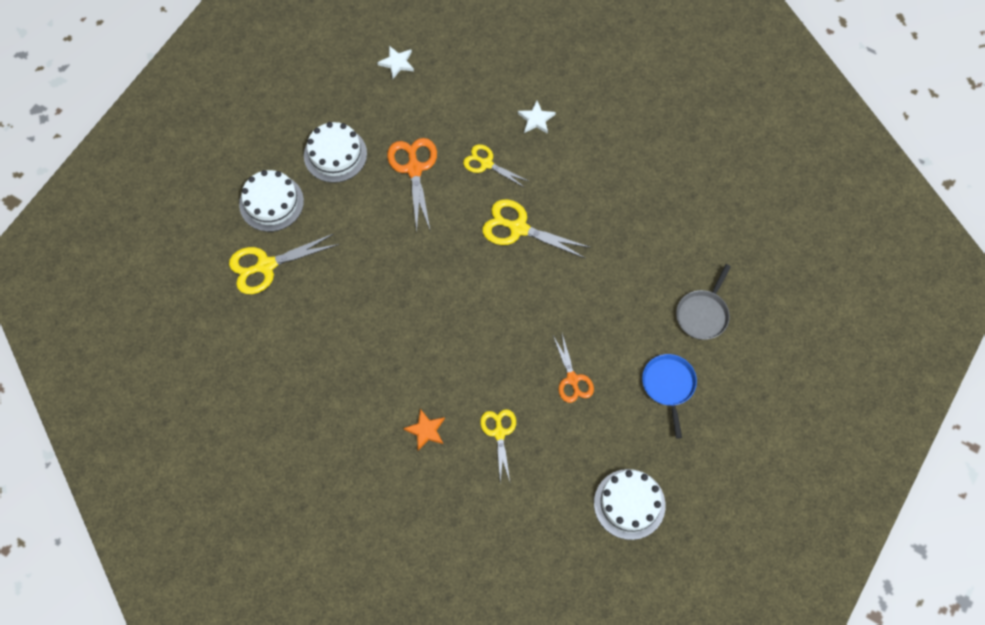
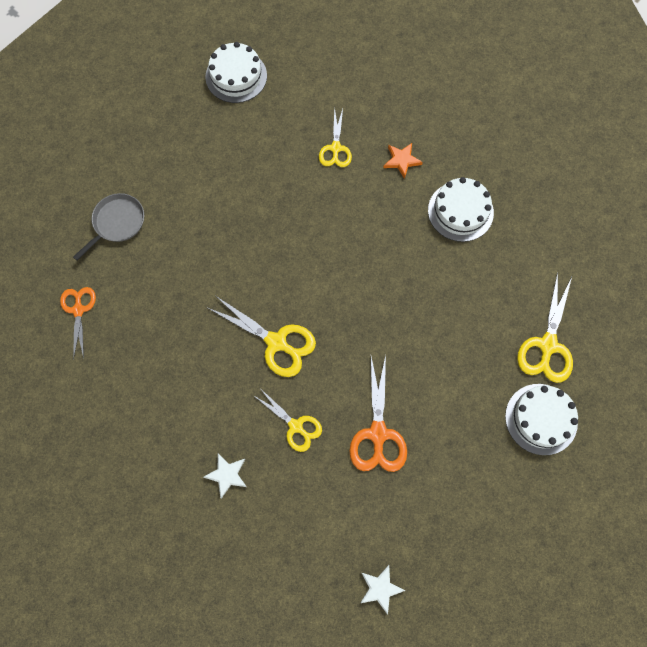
camera: 170 degrees left, 5 degrees up
(266, 266) = (547, 345): yellow scissors -> yellow scissors turned 120 degrees clockwise
(335, 154) = (466, 468): white cake -> white cake (460, 211)
(572, 379) = (258, 183): orange scissors -> orange scissors (78, 310)
(668, 385) = (172, 164): blue pan -> none

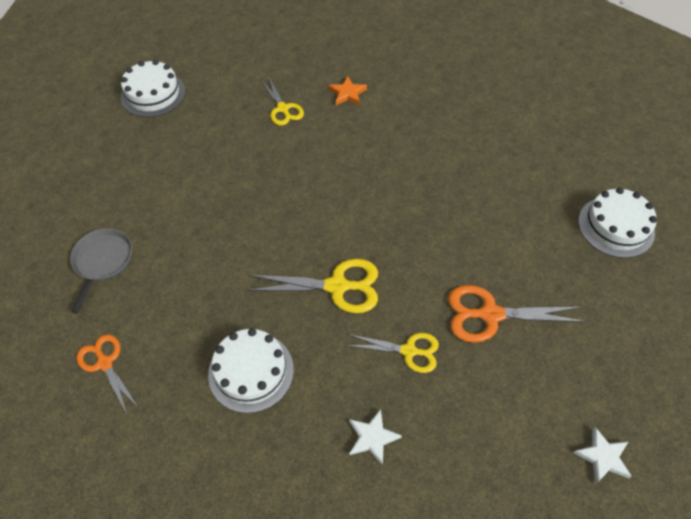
camera: 30 degrees left, 15 degrees down
(378, 434) = (490, 314): orange scissors -> orange scissors turned 120 degrees clockwise
(460, 211) = (424, 107): white cake -> white cake (251, 371)
(547, 345) = (573, 169): yellow scissors -> none

